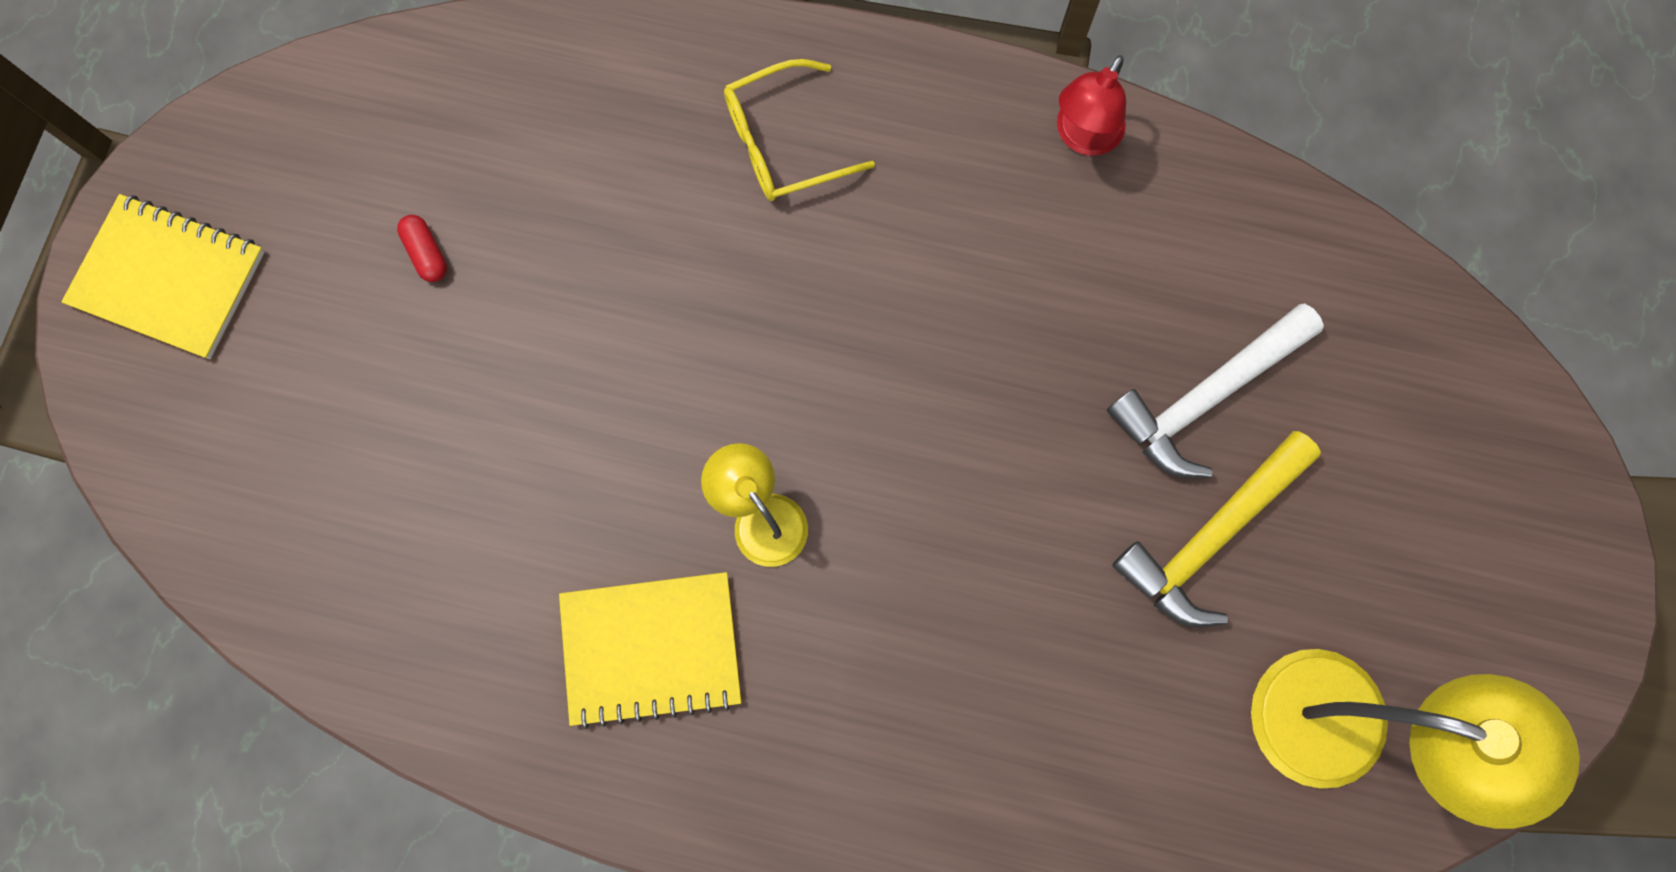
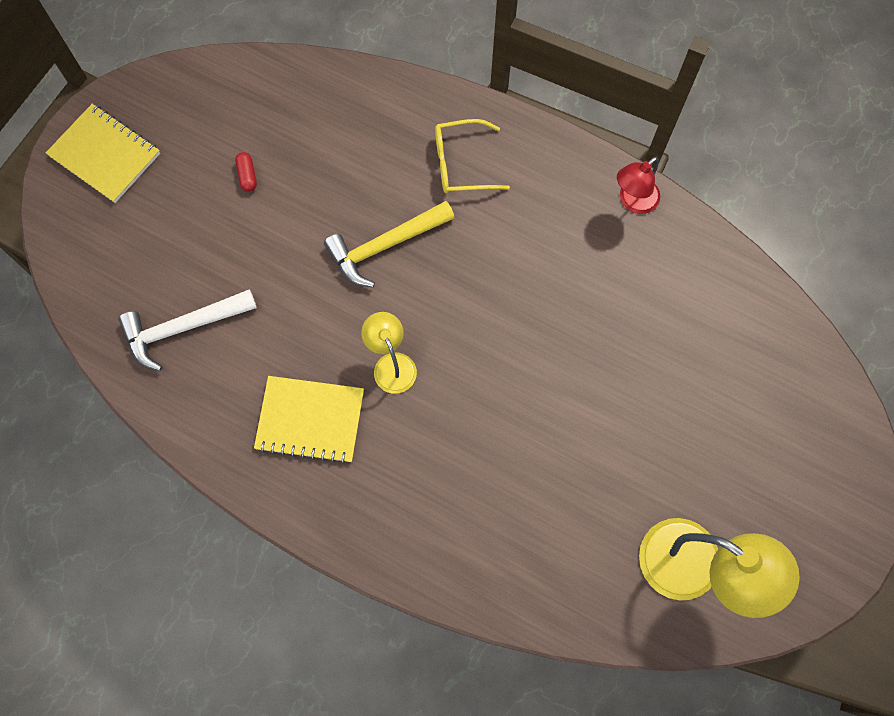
camera: 15 degrees right, 5 degrees down
(1206, 396) = (664, 363): white hammer -> white hammer (183, 328)
(1211, 536) = (645, 441): yellow hammer -> yellow hammer (385, 246)

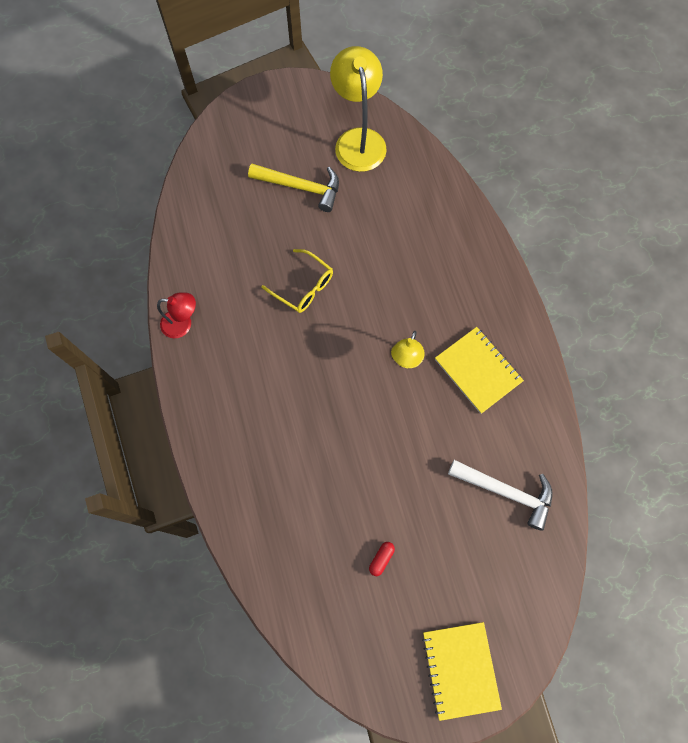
camera: 135 degrees left, 0 degrees up
(385, 246) = (343, 430): yellow hammer -> yellow hammer (301, 187)
(461, 164) = (248, 438): yellow glasses -> yellow glasses (303, 287)

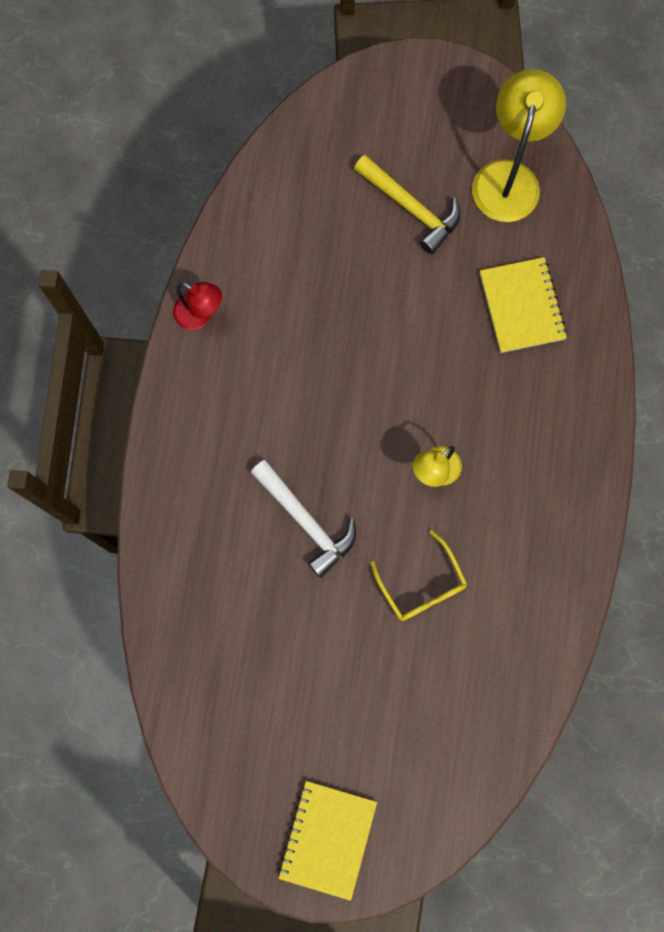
camera: 25 degrees right, 5 degrees up
(303, 287) = (357, 332): yellow glasses -> yellow glasses (422, 585)
(381, 559) = (299, 681): red capsule -> none
(478, 370) = (512, 522): yellow notebook -> yellow notebook (521, 306)
(506, 492) = (474, 674): white hammer -> white hammer (306, 521)

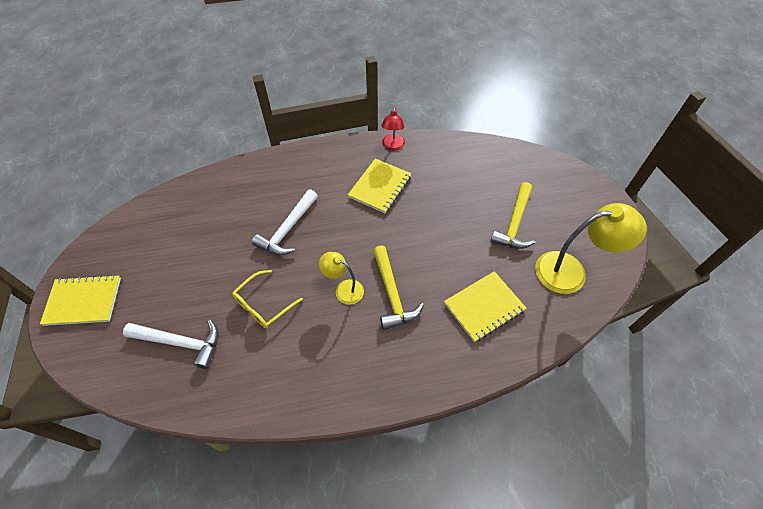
camera: 70 degrees right, 20 degrees down
(276, 364) = (380, 187): none -> yellow notebook
(441, 707) = (180, 342): none -> white hammer
(463, 412) = (392, 294): none -> yellow hammer

